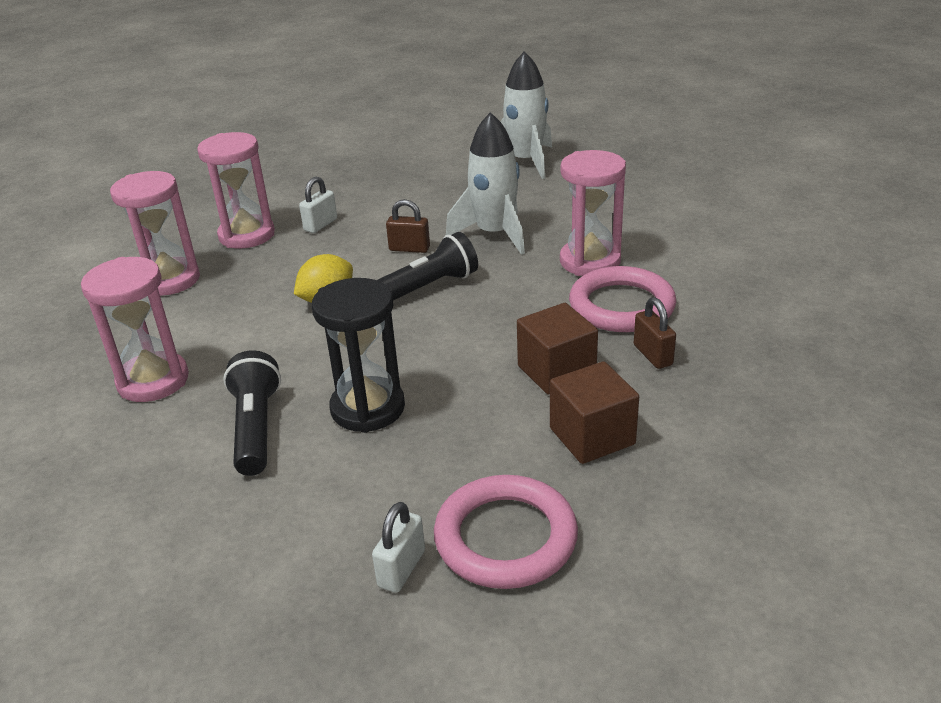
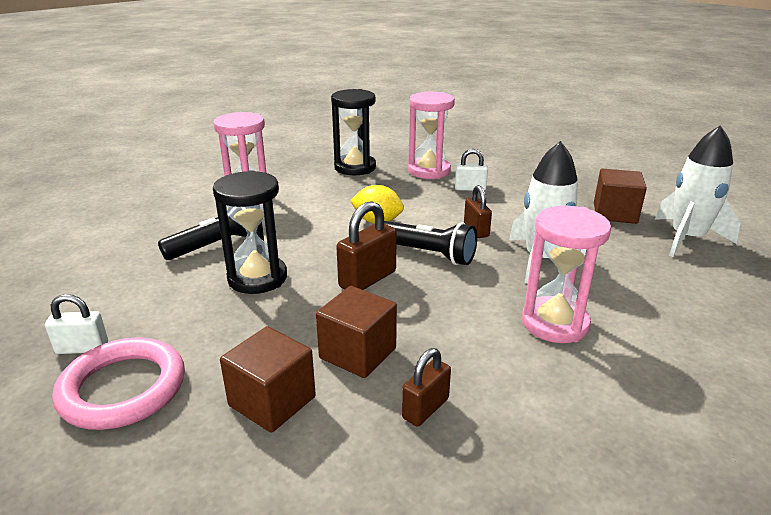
camera: 60 degrees right, 5 degrees down
(169, 280) = (355, 167): pink hourglass -> black hourglass
(439, 336) = (367, 279): none -> brown padlock
(454, 173) = (615, 213): none -> brown cube
(621, 306) = (495, 364): pink ring -> none

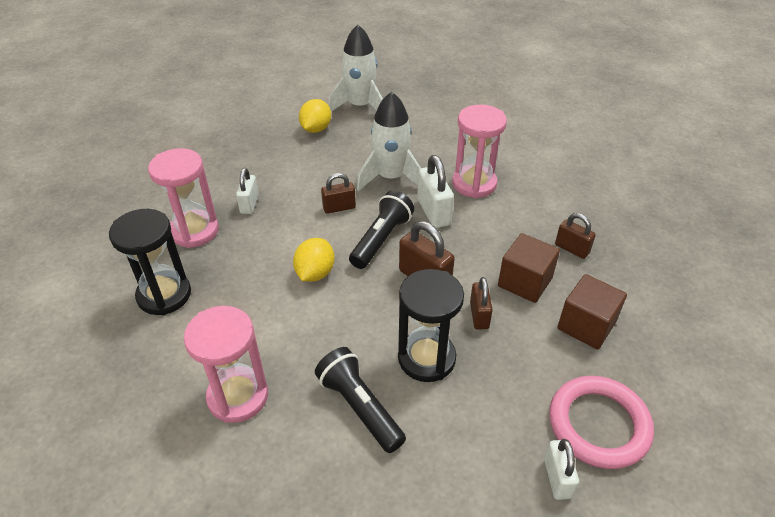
camera: 90 degrees left, 15 degrees up
(307, 313) = (479, 315): none -> brown padlock
(483, 288) = (433, 212): none -> white padlock
(615, 213) = (316, 129): brown cube -> yellow lemon

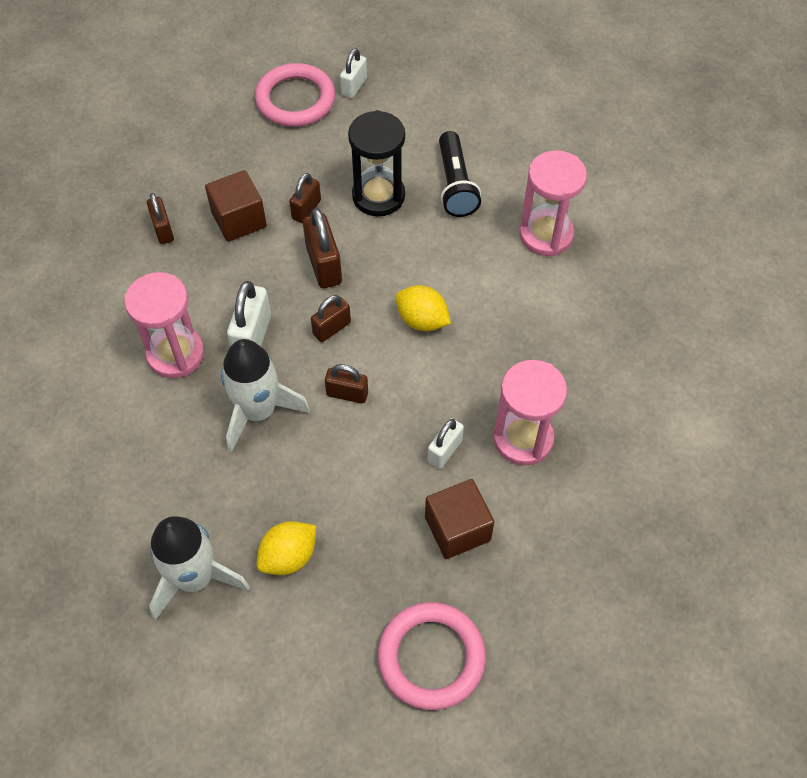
camera: 150 degrees left, 15 degrees up
(164, 295) = (580, 365): black hourglass -> none
(209, 123) = (431, 657): none -> pink ring
(315, 273) = (422, 320): yellow lemon -> yellow lemon turned 75 degrees clockwise
(381, 239) = (332, 328): black flashlight -> brown padlock
(586, 325) = (229, 162): brown cube -> brown cube (457, 529)

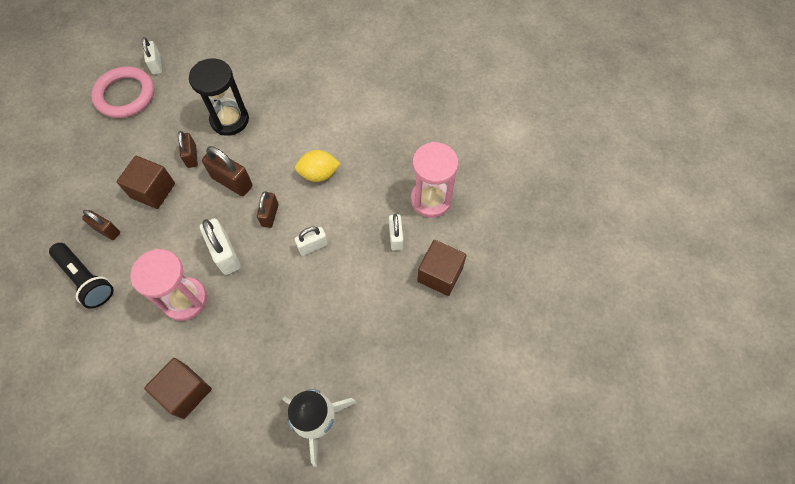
camera: 40 degrees left, 5 degrees up
(100, 445) = (185, 392): none -> brown cube
(258, 411) = (269, 295): white rocket -> none
(289, 556) = (362, 364): yellow lemon -> none
(347, 394) = (313, 246): brown padlock -> white padlock
(431, 657) = (488, 354): pink ring -> none
(455, 185) = (270, 85): black flashlight -> black flashlight (86, 279)
(546, 235) = (345, 80): pink hourglass -> none

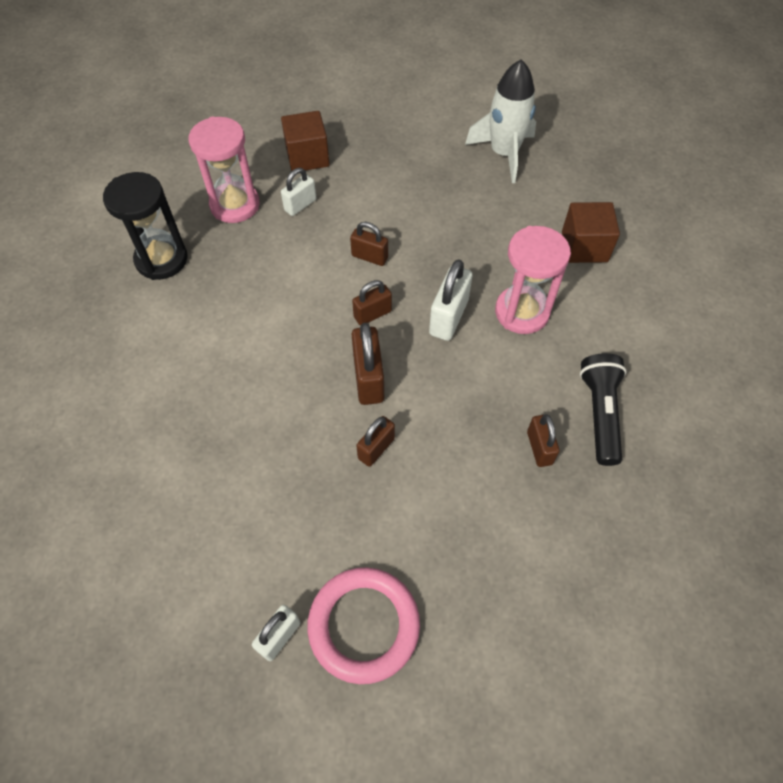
camera: 130 degrees left, 5 degrees down
(153, 190) = (453, 447): brown cube -> none
(229, 120) = (291, 453): black hourglass -> black hourglass (161, 259)
(313, 246) = (369, 257): white padlock -> brown padlock
(319, 174) = (286, 309): yellow lemon -> none

